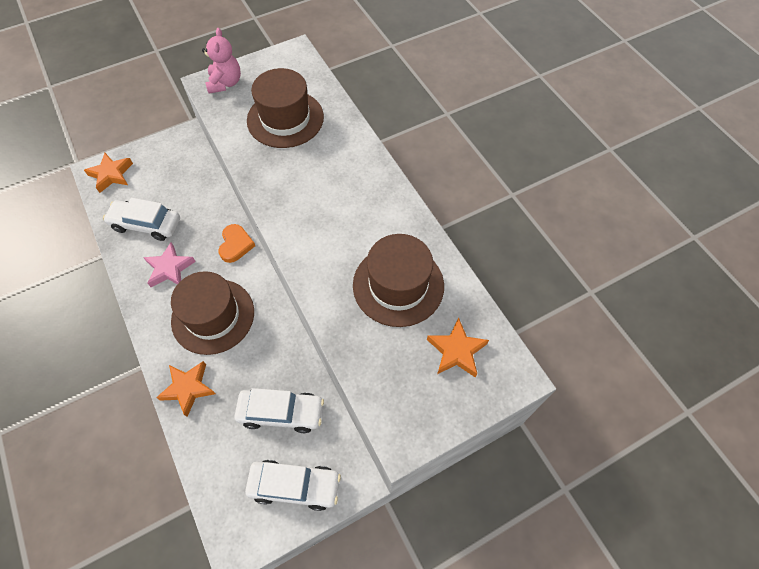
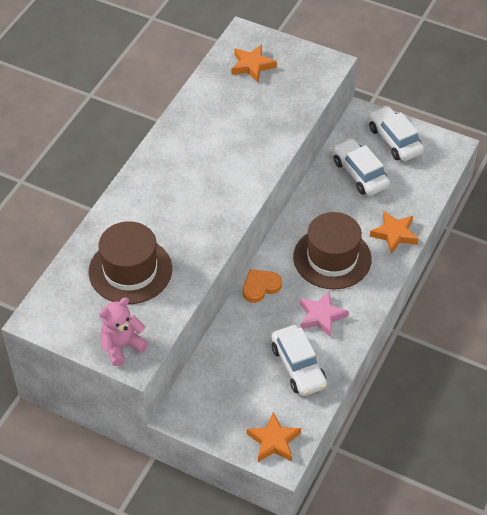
camera: 125 degrees left, 10 degrees down
(398, 285) = (230, 114): brown hat -> none

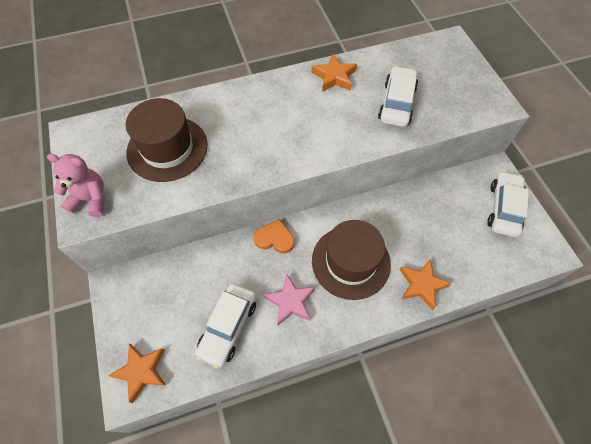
camera: 45 degrees right, 10 degrees up
(252, 66) = (431, 66): orange star -> orange star (334, 77)
(360, 173) = (445, 213): white car -> white car (397, 103)

